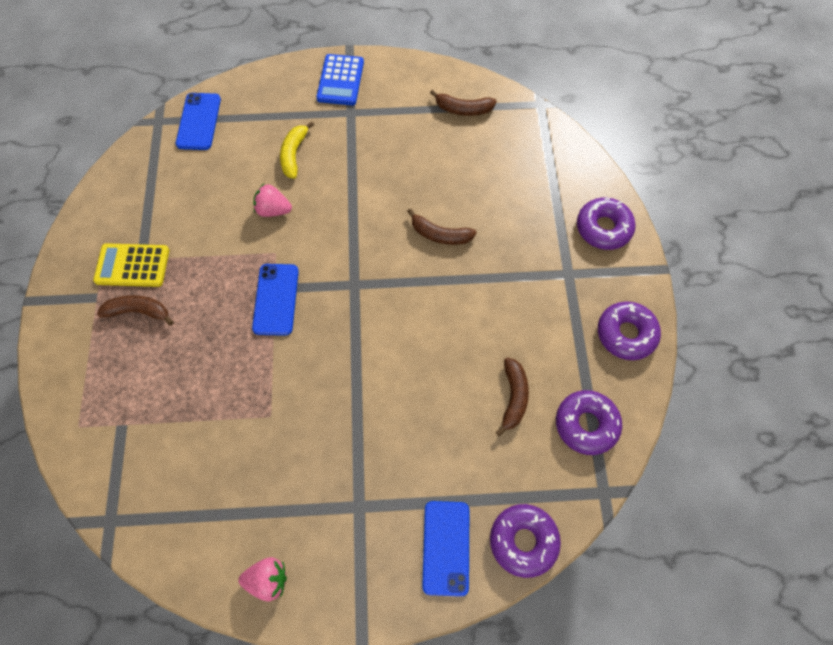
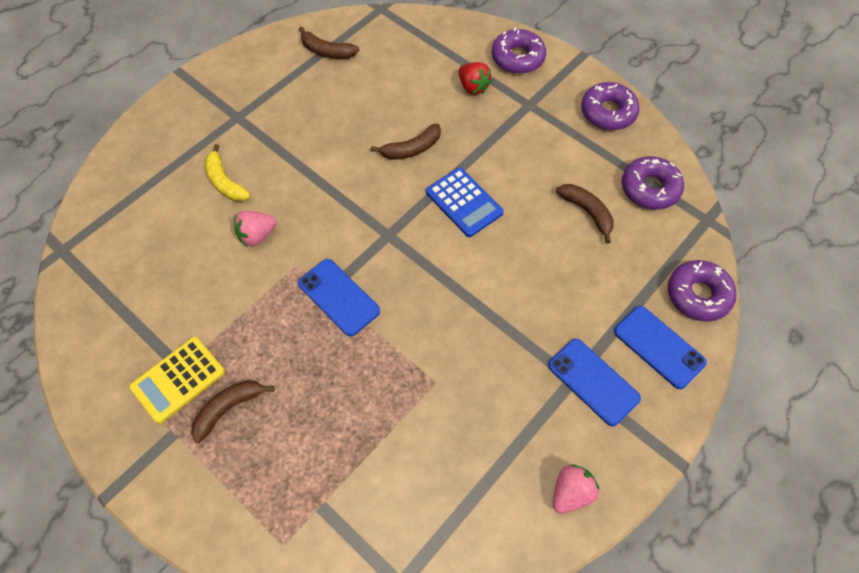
camera: 45 degrees left, 5 degrees down
(198, 121) = (104, 221): blue phone -> blue phone (593, 382)
(340, 80) = (200, 100): blue calculator -> blue calculator (464, 202)
(463, 109) = (327, 51): brown banana -> brown banana turned 60 degrees clockwise
(540, 223) = (473, 87): none -> red strawberry

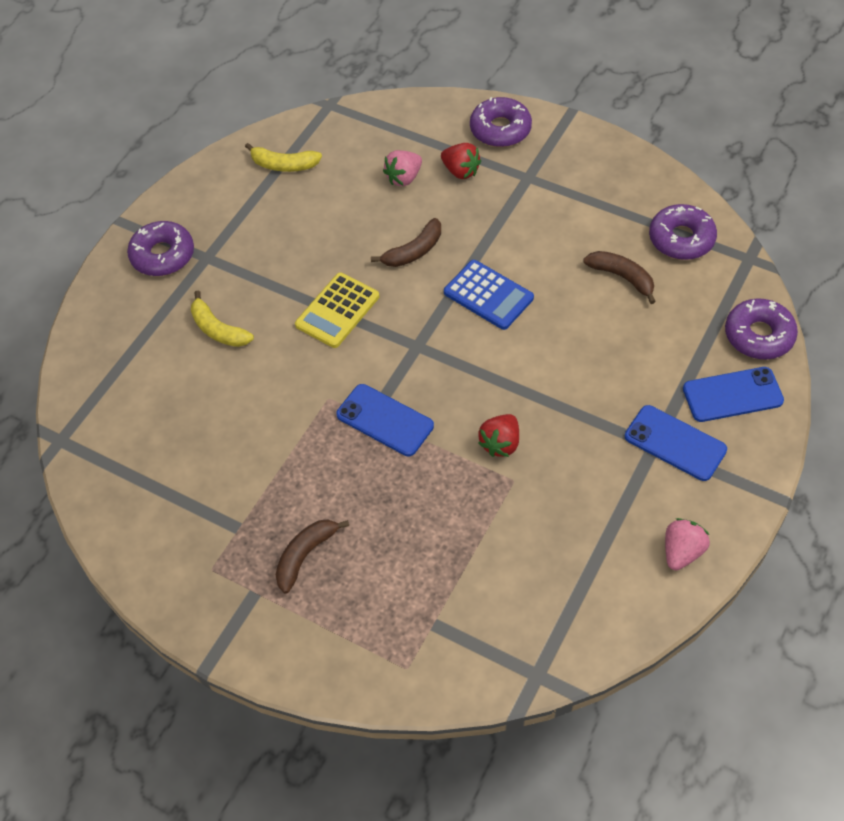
camera: 10 degrees left, 5 degrees down
(178, 380) = (240, 540): yellow calculator -> yellow calculator (337, 311)
(257, 235) = (274, 377): pink strawberry -> pink strawberry (404, 178)
(327, 51) = (284, 165): brown banana -> yellow banana
(434, 344) = (500, 443): none -> red strawberry
(608, 112) = (615, 168): purple donut -> purple donut (163, 255)
(659, 347) = (732, 395): blue phone -> blue phone turned 45 degrees counterclockwise

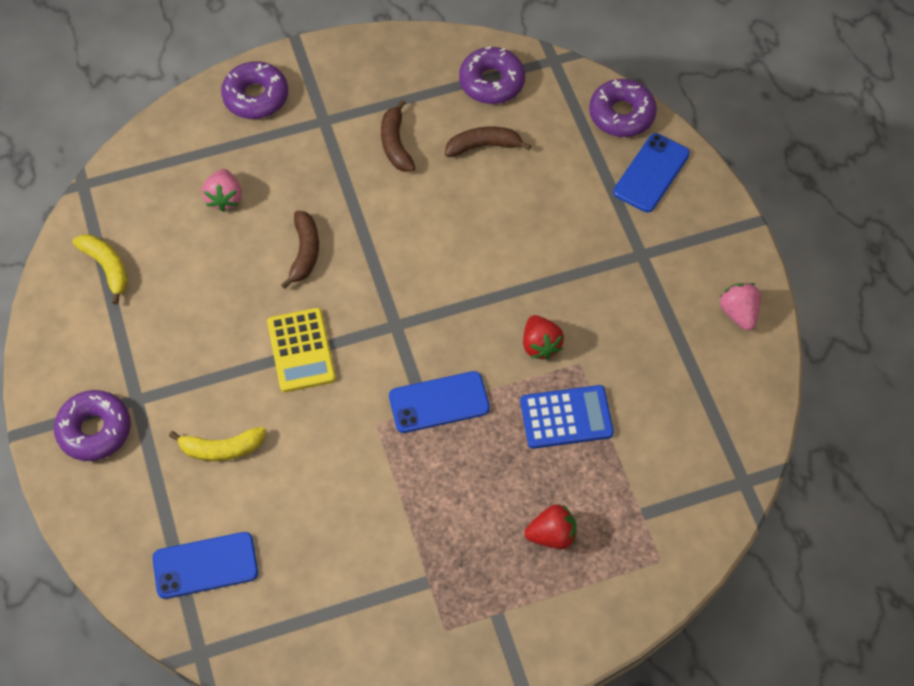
camera: 50 degrees left, 5 degrees up
(284, 165) = (107, 267): yellow banana -> yellow banana turned 90 degrees counterclockwise
(305, 555) = (500, 553): brown banana -> brown banana (395, 144)
(460, 171) = (264, 156): red strawberry -> red strawberry (552, 535)
(488, 295) = (403, 240): blue calculator -> blue calculator (566, 417)
(675, 443) = (653, 241): blue phone -> blue phone (205, 565)

